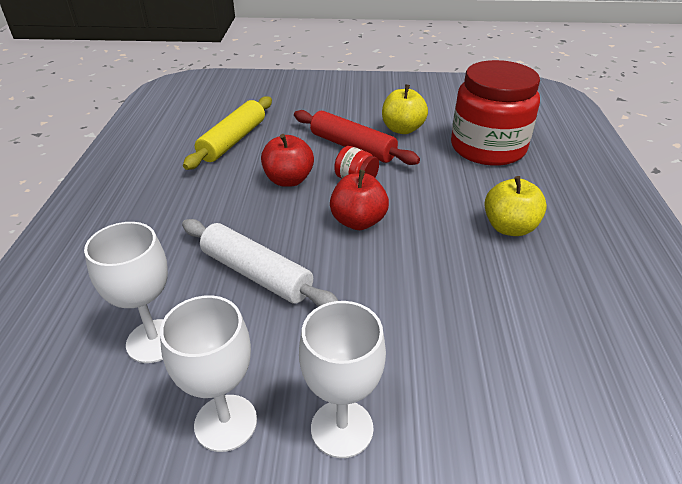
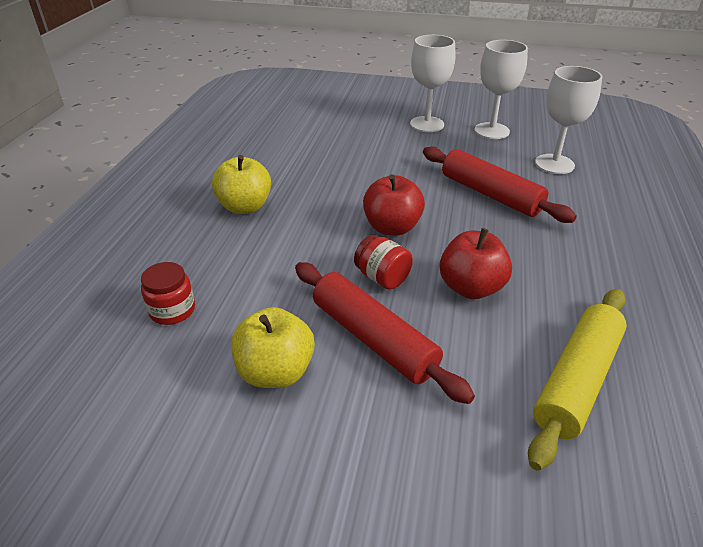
camera: 170 degrees left, 0 degrees up
(256, 274) = (490, 194): white rolling pin -> red rolling pin
(487, 148) = (172, 310): red jar -> red jar, size x0.40

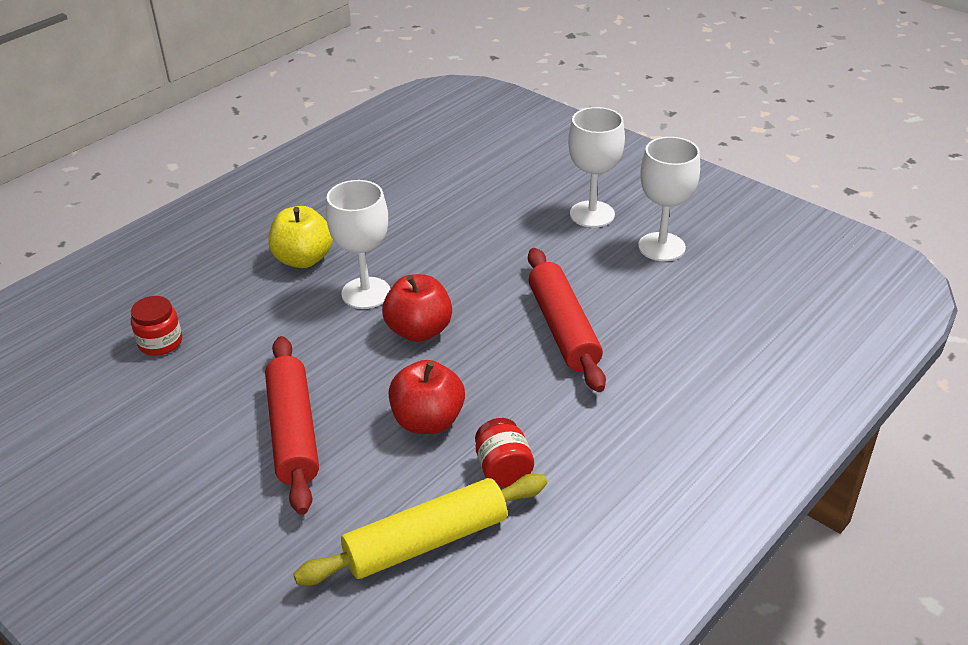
camera: 30 degrees right, 0 degrees up
(275, 371) = (192, 427): yellow apple -> none
(382, 277) = (357, 379): red jar -> red jar (503, 469)
(554, 164) = (685, 316): white goblet -> white goblet (366, 293)

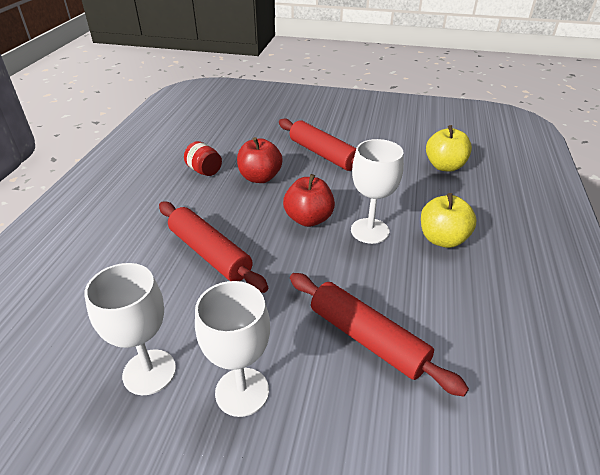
camera: 150 degrees right, 0 degrees up
(160, 342) = (444, 166): red jar -> yellow apple
(426, 542) = (223, 140): yellow rolling pin -> none
(469, 213) = (367, 338): none -> red rolling pin

